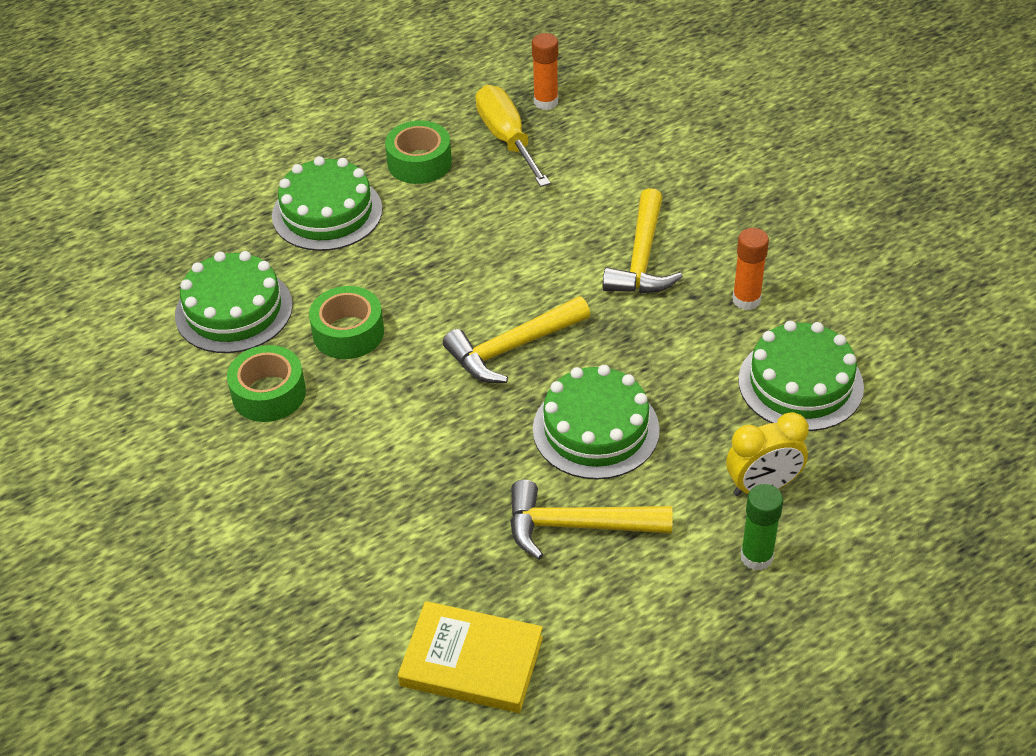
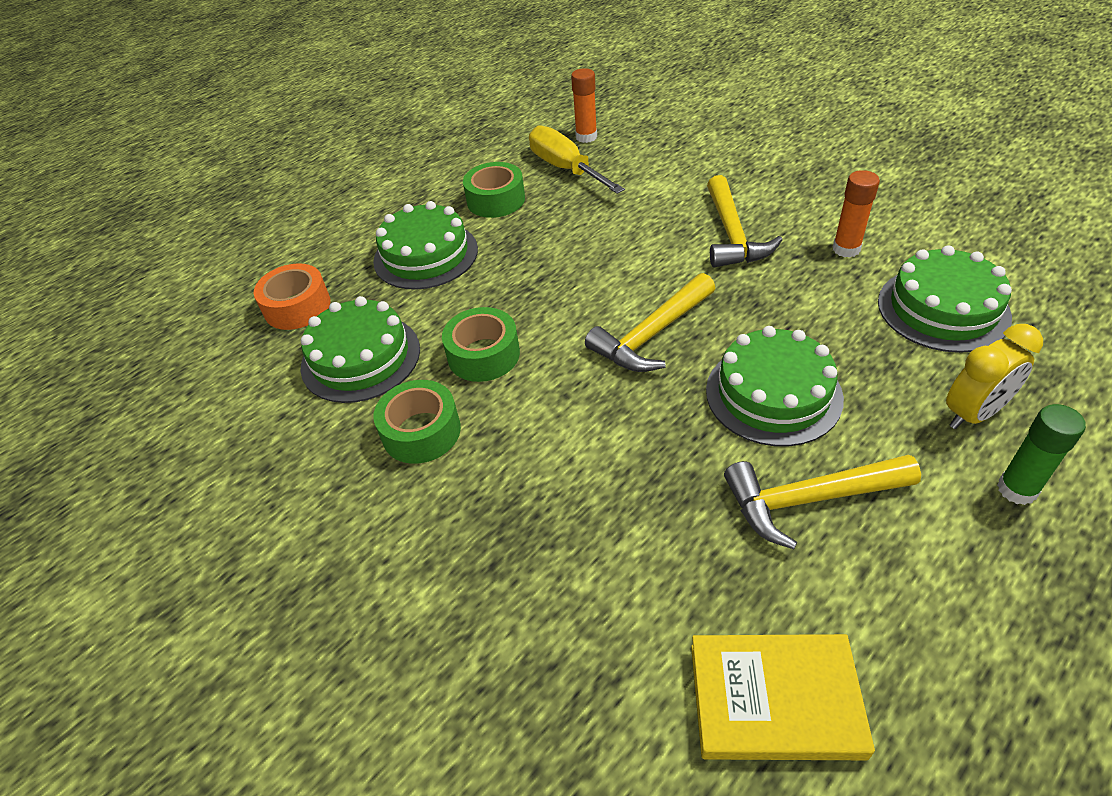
camera: 10 degrees left, 0 degrees up
(187, 243) = (297, 307): none -> orange tape

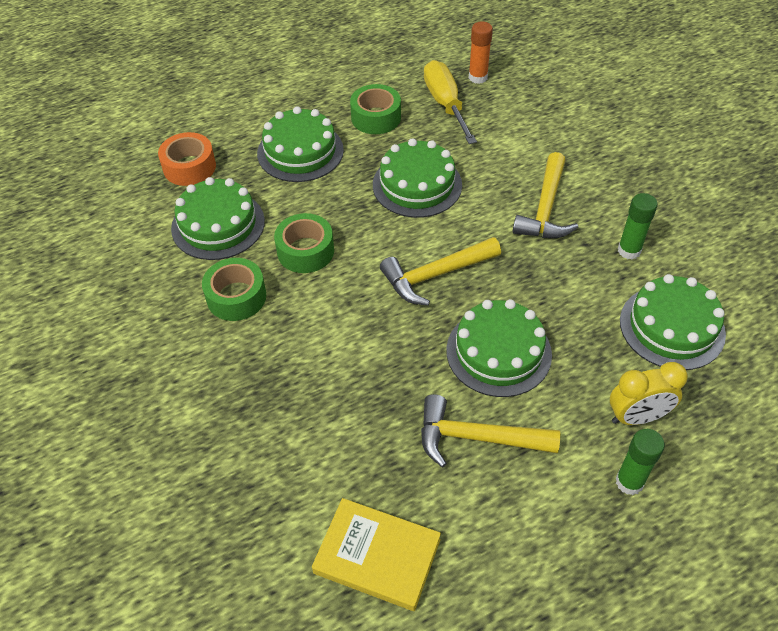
camera: 15 degrees right, 5 degrees up
(578, 251) = (417, 185): none -> green cake
(846, 249) = (629, 250): orange glue stick -> green glue stick

